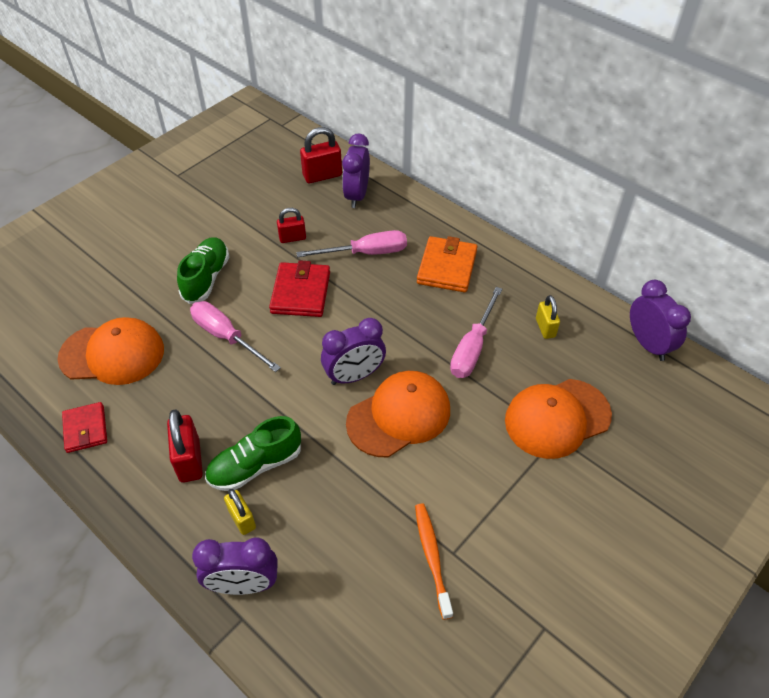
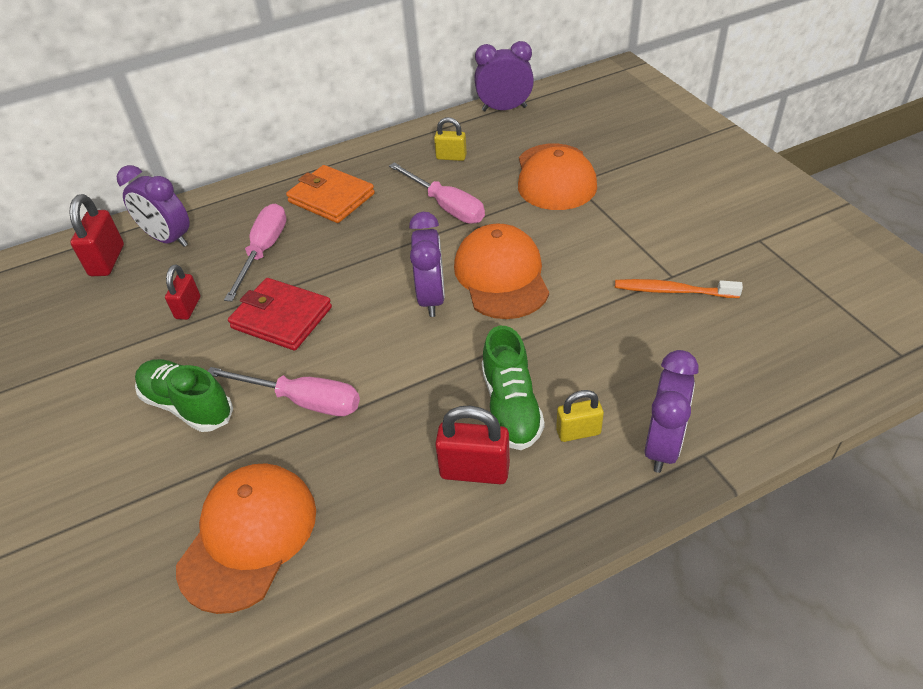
camera: 65 degrees left, 5 degrees down
(85, 429) = (365, 589): red wallet -> none
(226, 337) = (303, 401): pink screwdriver -> pink screwdriver turned 135 degrees counterclockwise

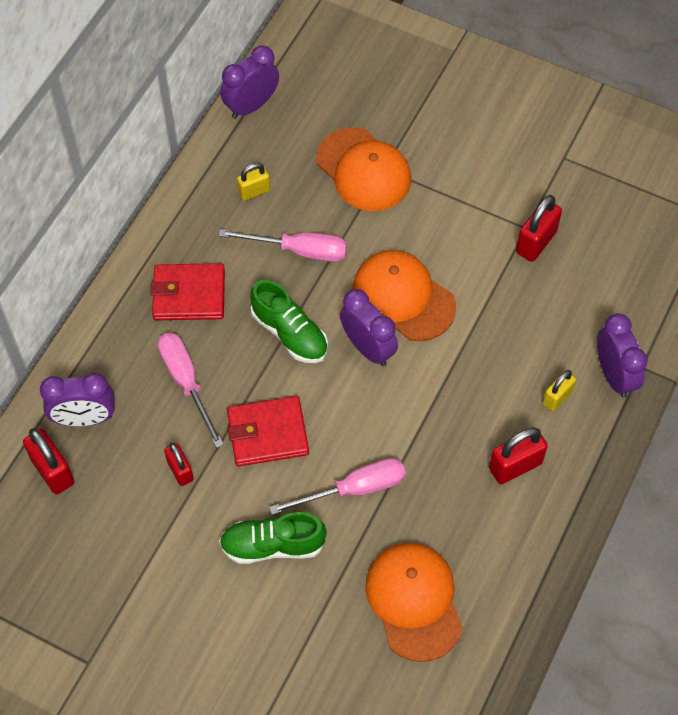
camera: 40 degrees left, 15 degrees up
(331, 198) = (189, 295): orange wallet -> red wallet
(511, 406) = (500, 405): green shoe -> green shoe (290, 333)
(672, 291) = (536, 242): orange toothbrush -> red padlock

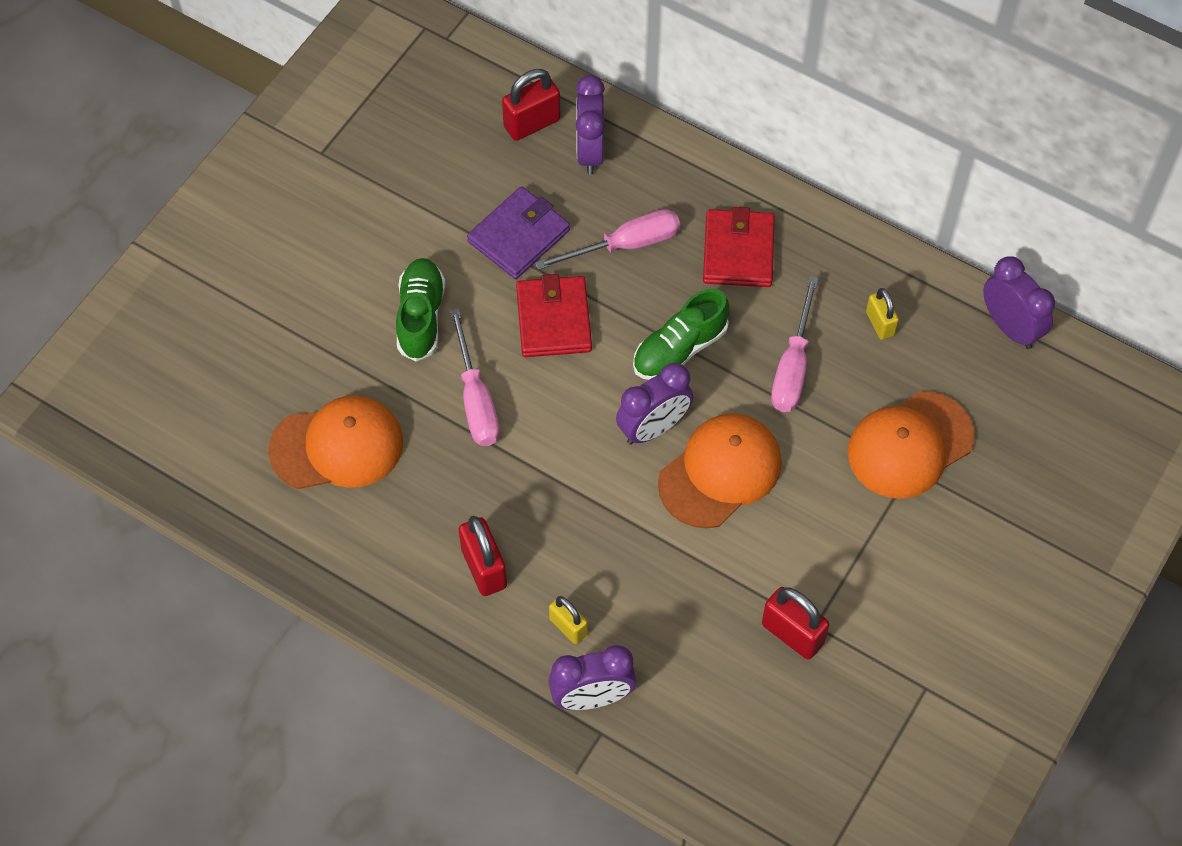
camera: 95 degrees right, 0 degrees up
(180, 470) = (518, 236): red padlock -> purple wallet

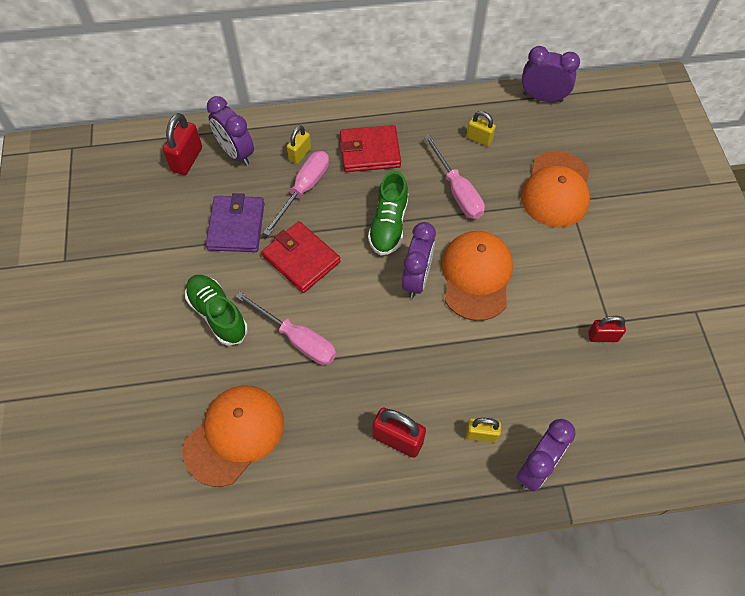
camera: 40 degrees left, 0 degrees up
(657, 201) = (300, 154): none -> yellow padlock
(738, 251) = (370, 151): red wallet -> red wallet turned 60 degrees counterclockwise
(792, 634) = (603, 336): red padlock -> red padlock, size x0.65

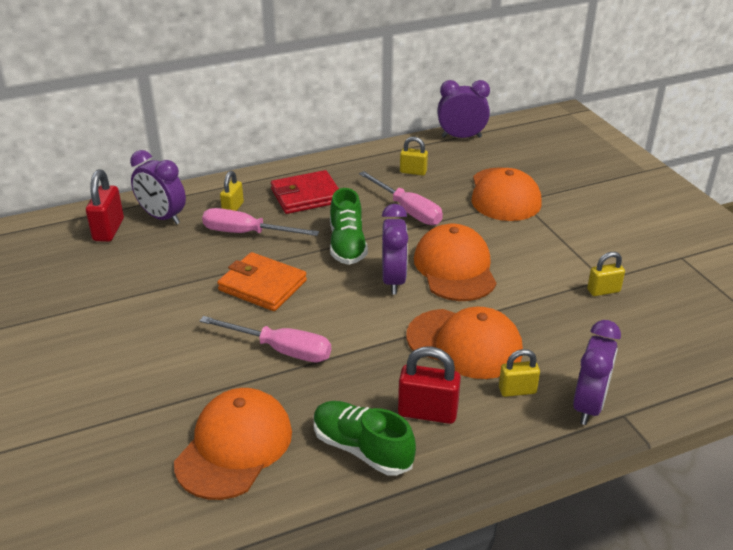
camera: 15 degrees left, 25 degrees down
(218, 314) = (181, 346): green shoe -> green shoe (362, 449)
(236, 226) = (180, 272): purple wallet -> none
(301, 259) = (262, 285): red wallet -> orange wallet
(304, 189) = (246, 233): pink screwdriver -> pink screwdriver turned 90 degrees counterclockwise
(454, 370) = (464, 344): none -> orange cap
(603, 336) = (603, 291): red padlock -> yellow padlock

